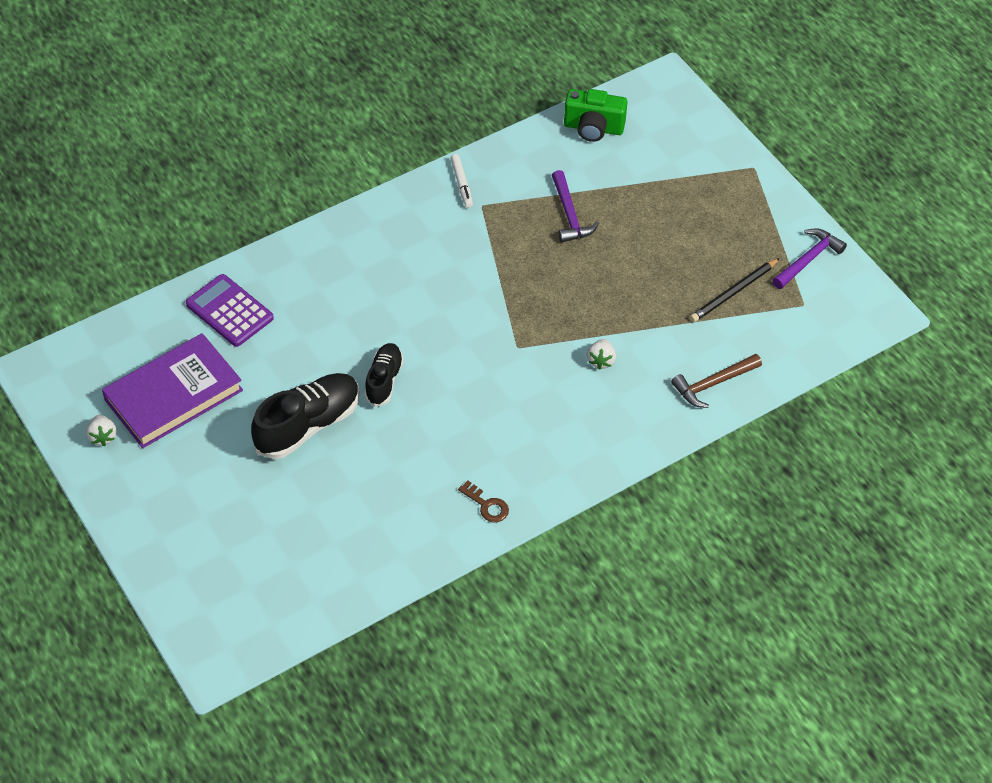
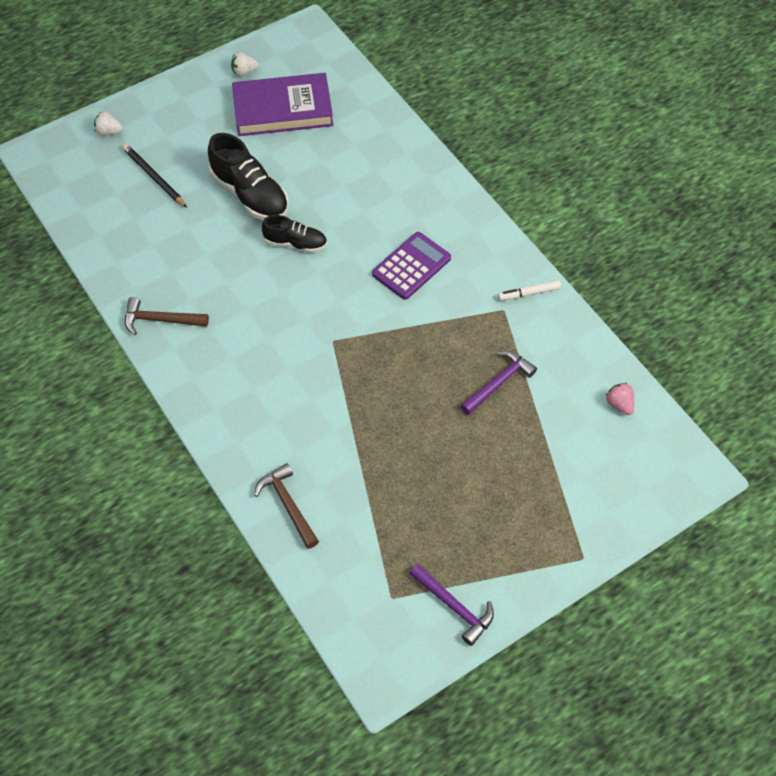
camera: 90 degrees right, 5 degrees up
(174, 395) = (283, 109): purple book -> purple book turned 60 degrees counterclockwise
(229, 311) = (369, 137): purple calculator -> purple calculator (411, 266)
(487, 505) = (161, 320): brown key -> brown hammer
(569, 214) = (498, 383): purple hammer -> purple hammer turned 150 degrees clockwise
(593, 128) = (619, 404): green camera -> pink strawberry
(601, 360) = (317, 408): white strawberry -> white strawberry (109, 132)
(734, 292) = (405, 529): black pencil -> black pencil (154, 177)

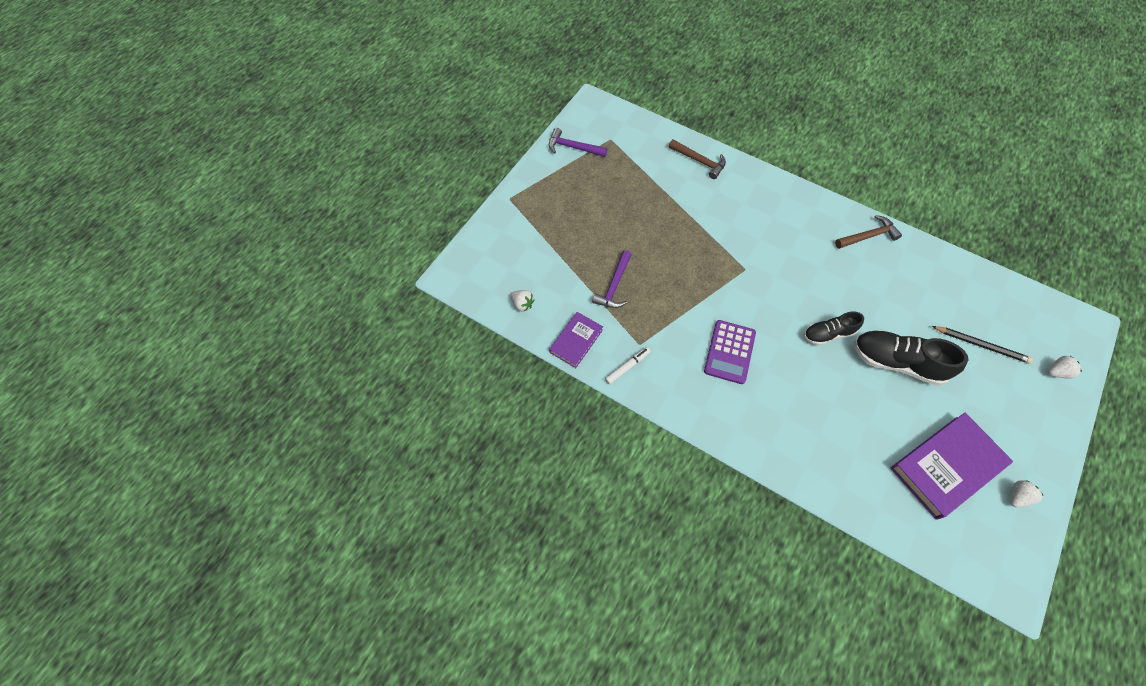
camera: 155 degrees right, 5 degrees up
(573, 340) = (576, 341): none -> purple book
(619, 404) = (522, 304): pink strawberry -> white strawberry

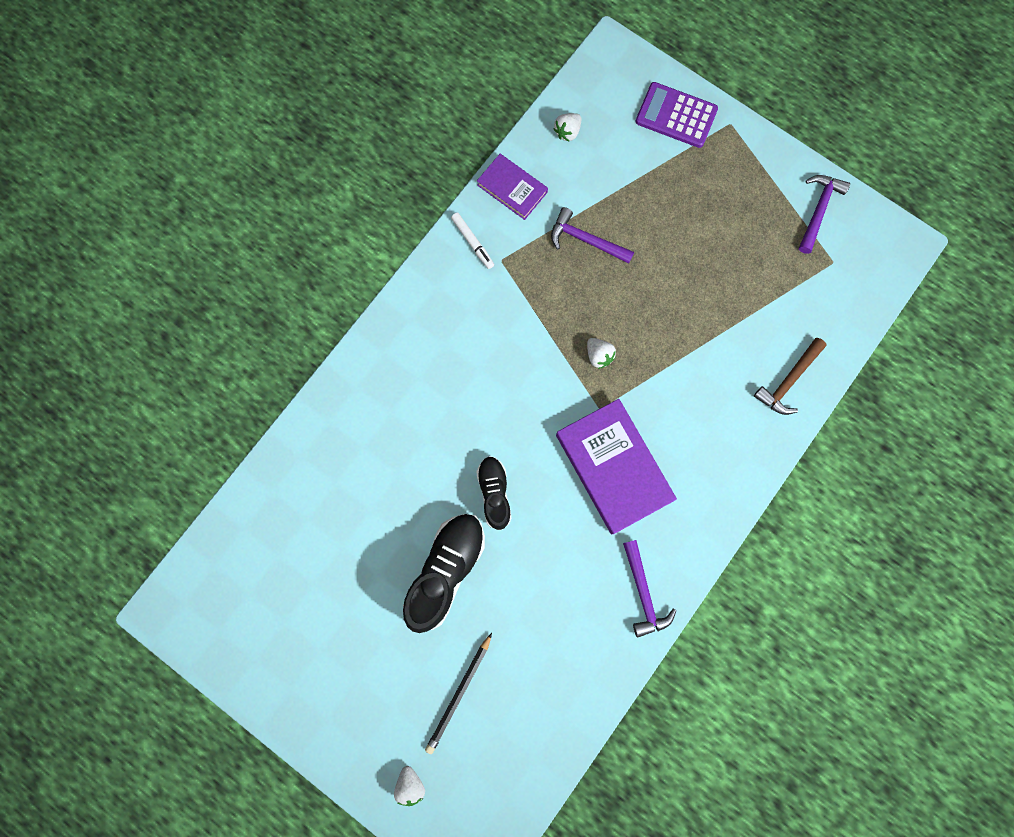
camera: 95 degrees right, 15 degrees up
(729, 352) = (480, 364): purple calculator -> purple calculator (676, 116)
(868, 236) = (643, 593): brown hammer -> purple hammer
(946, 466) = (307, 587): purple book -> purple book (614, 467)
(1017, 496) = (261, 660): white strawberry -> white strawberry (599, 355)

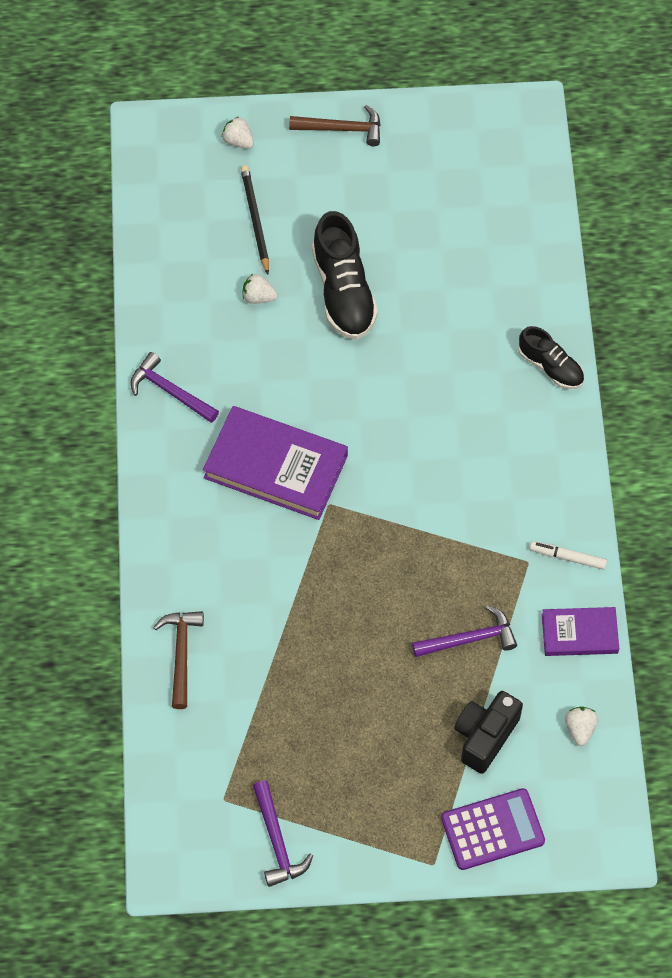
camera: 140 degrees right, 15 degrees down
(320, 723) = (342, 129): none -> brown hammer
(494, 493) = (357, 373): black shoe -> black shoe (550, 367)
(599, 355) = (368, 547): white strawberry -> white strawberry (258, 297)
(631, 173) = (485, 736): none -> black camera

